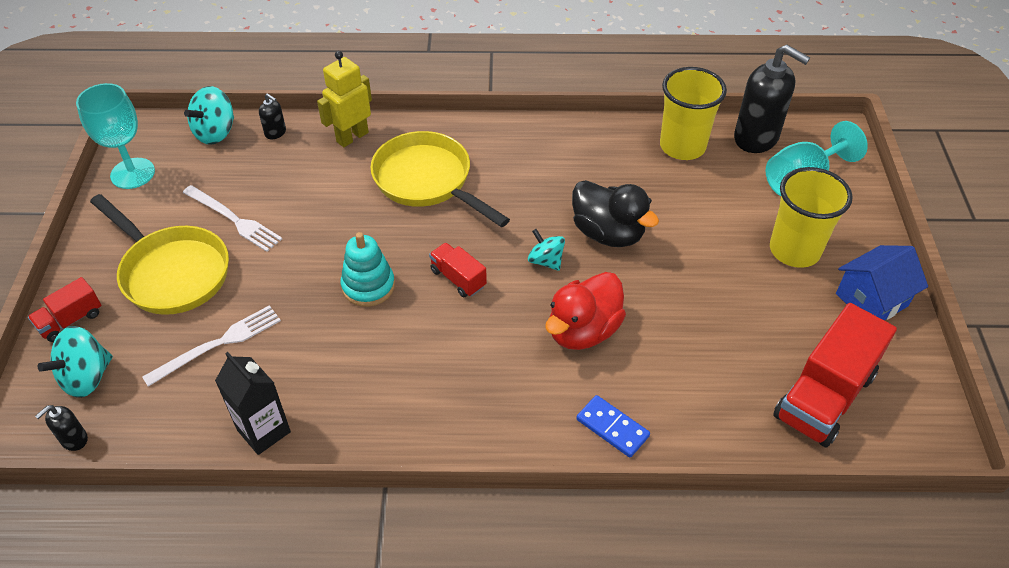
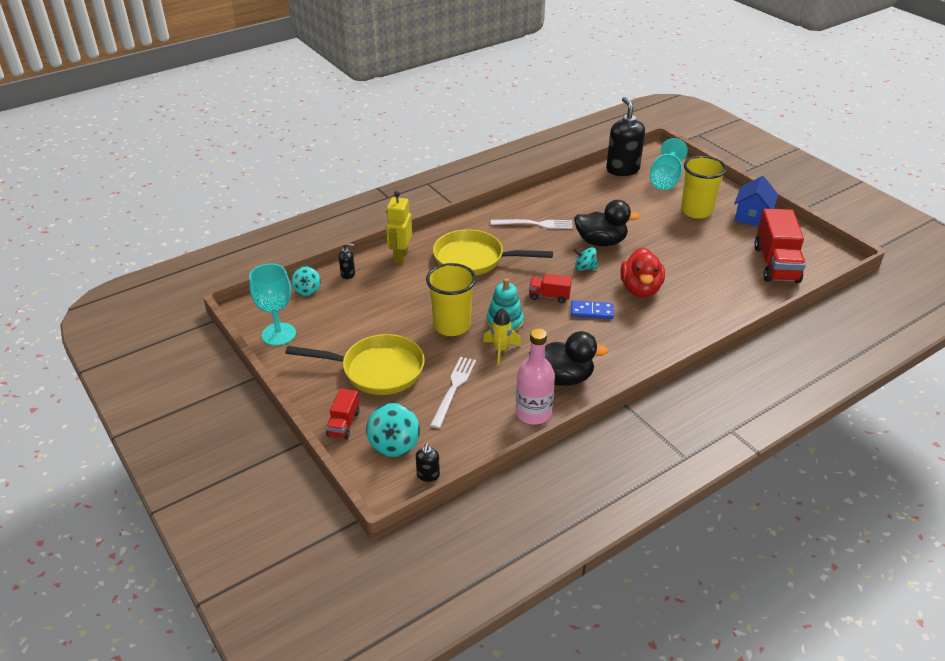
camera: 35 degrees left, 10 degrees down
(215, 132) = (307, 290): turquoise spinning top -> turquoise spinning top, size x0.67
(234, 219) = (381, 327): white fork -> white fork (535, 224)
(264, 431) = (533, 413): black carton -> pink bottle
(322, 322) = (501, 350): none -> yellow rocket
(348, 403) = (562, 378): none -> black duck
(612, 428) = (702, 322): blue domino -> blue domino (591, 311)
(682, 146) = (591, 188): yellow cup -> yellow cup (452, 326)
(756, 138) = (622, 169): black soap dispenser -> black soap dispenser turned 105 degrees counterclockwise

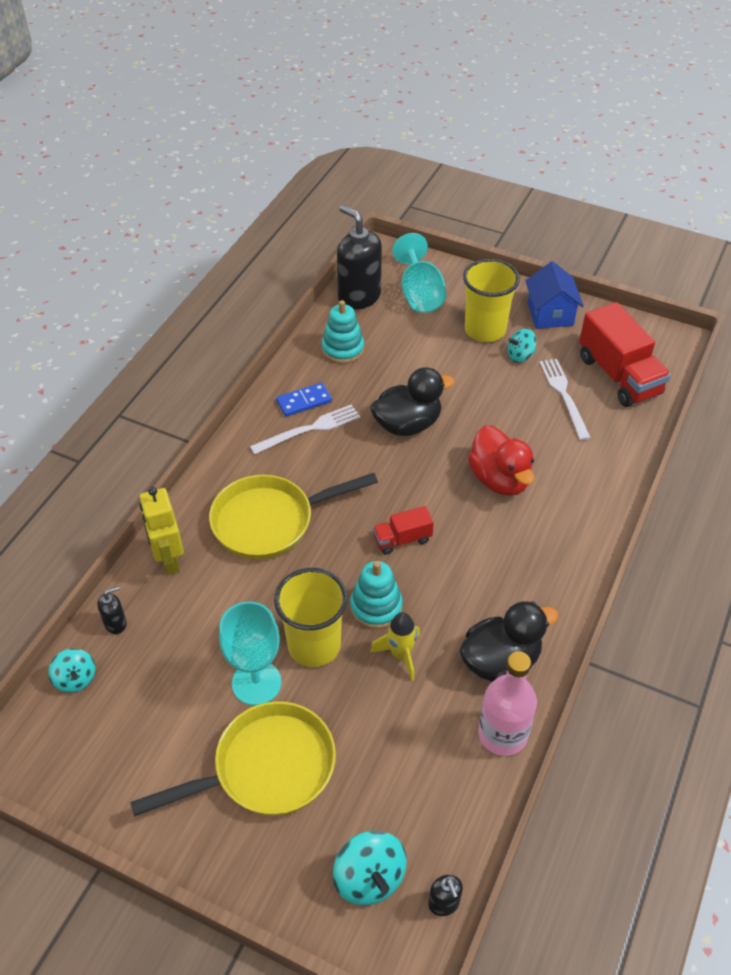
camera: 30 degrees left, 10 degrees up
(279, 334) = (87, 777): turquoise goblet -> turquoise goblet (256, 683)
(343, 423) = (282, 882): red truck -> none
(453, 389) = (384, 747): white fork -> white fork (564, 395)
(584, 268) = (415, 474): turquoise spinning top -> turquoise spinning top (520, 355)
(589, 192) = (343, 349): none -> turquoise stacking toy
(591, 311) = (467, 540): blue domino -> blue domino (304, 401)

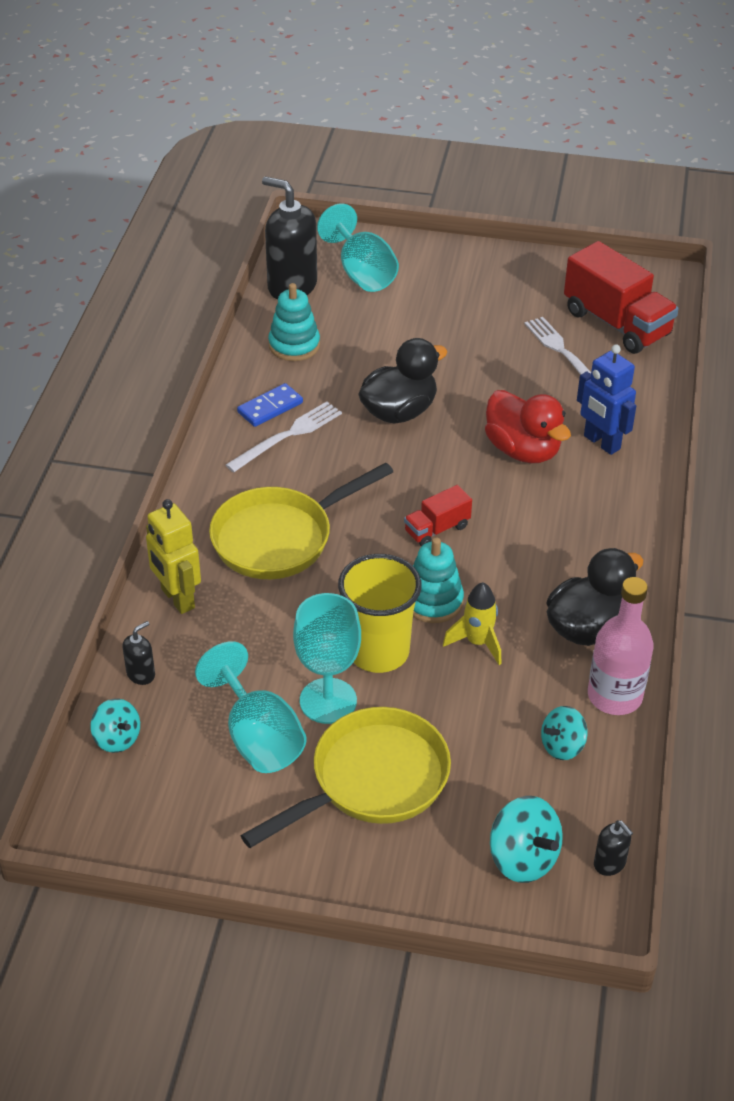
camera: 15 degrees left, 5 degrees down
(187, 704) = (258, 737): none -> turquoise goblet
(485, 330) = (451, 299): yellow cup -> none
(520, 355) = (500, 320): turquoise spinning top -> turquoise spinning top (562, 746)
(550, 314) = (518, 272): blue house -> none
(569, 485) = (601, 443): none -> blue robot

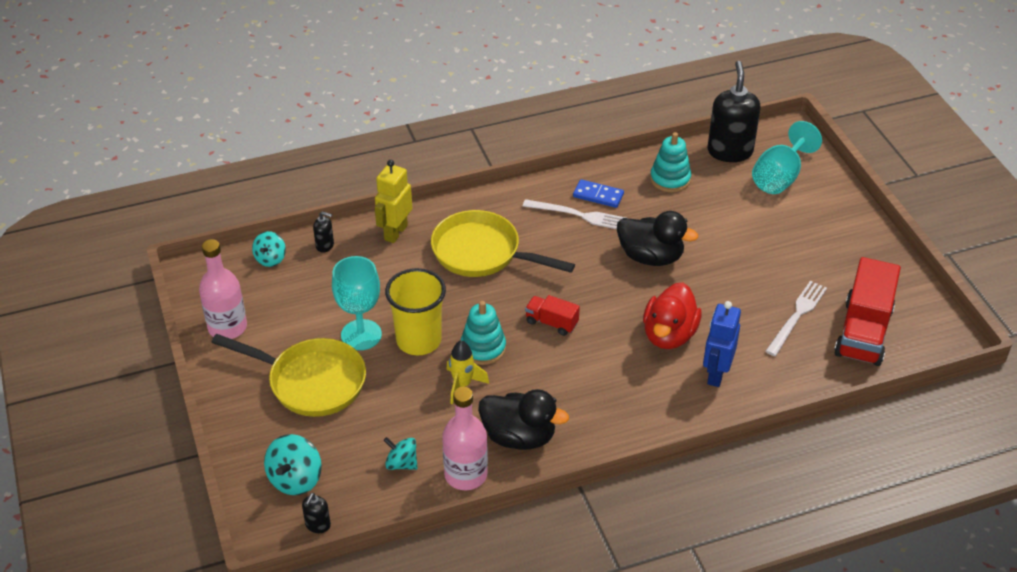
camera: 60 degrees right, 0 degrees up
(208, 832) = (227, 327): none -> pink bottle
(258, 737) = (311, 317): turquoise goblet -> none

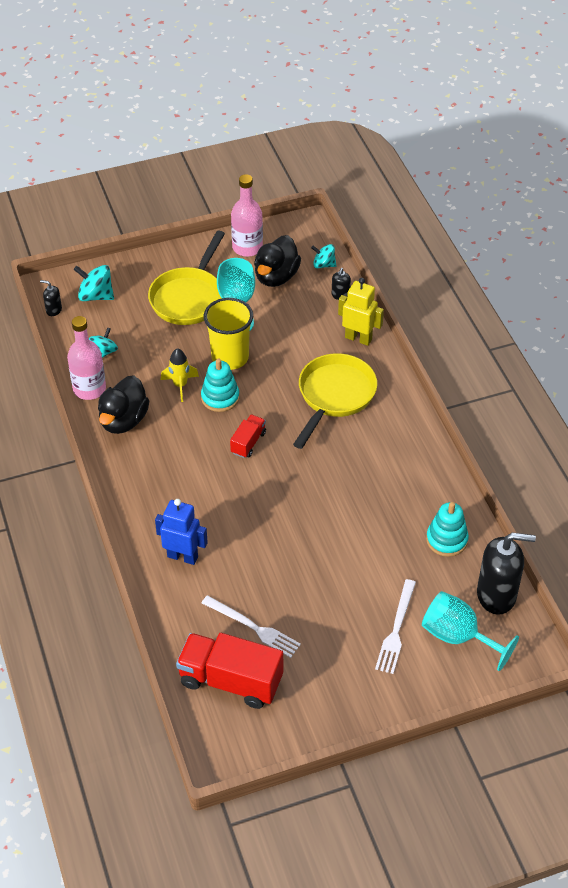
camera: 90 degrees right, 5 degrees up
(578, 215) = (388, 465): white fork -> white fork (396, 629)
(598, 195) = (417, 481): blue domino -> none
(651, 257) = (332, 517): black duck -> black duck (276, 277)
(669, 335) = (231, 525): red duck -> none

